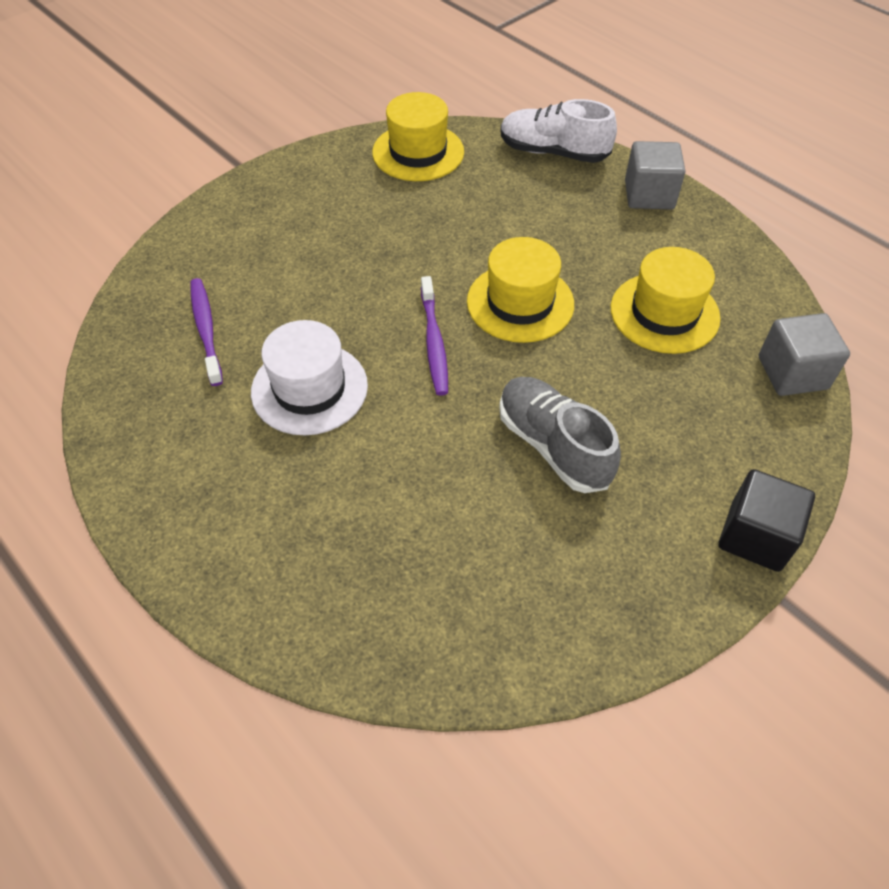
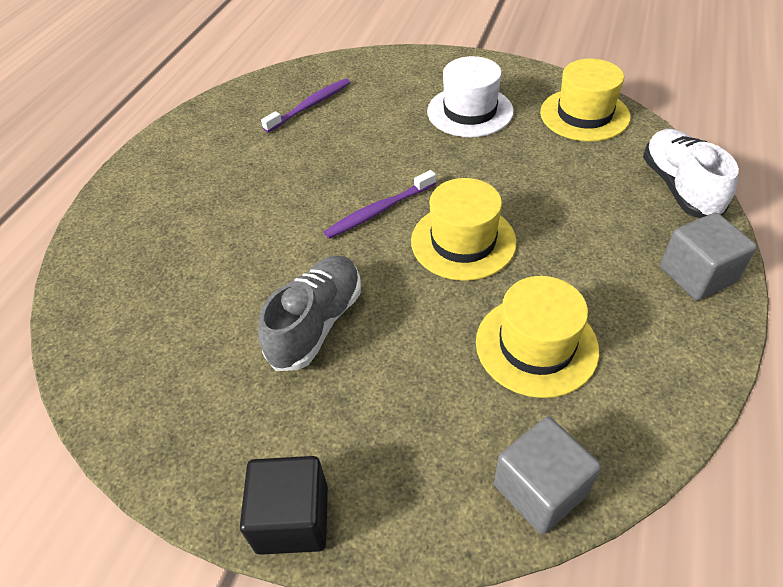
camera: 65 degrees right, 5 degrees down
(309, 388) = (290, 170): white hat -> white hat (470, 111)

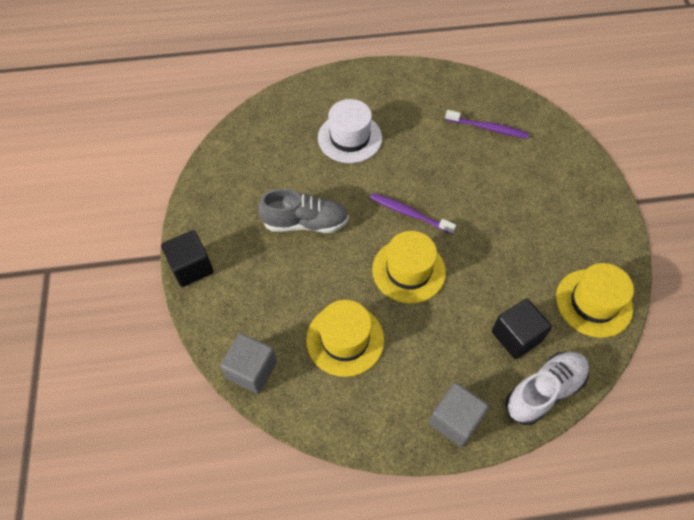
camera: 60 degrees right, 10 degrees up
(470, 111) = (546, 225): white hat -> white hat (349, 138)
(601, 183) = (516, 336): none -> black cube

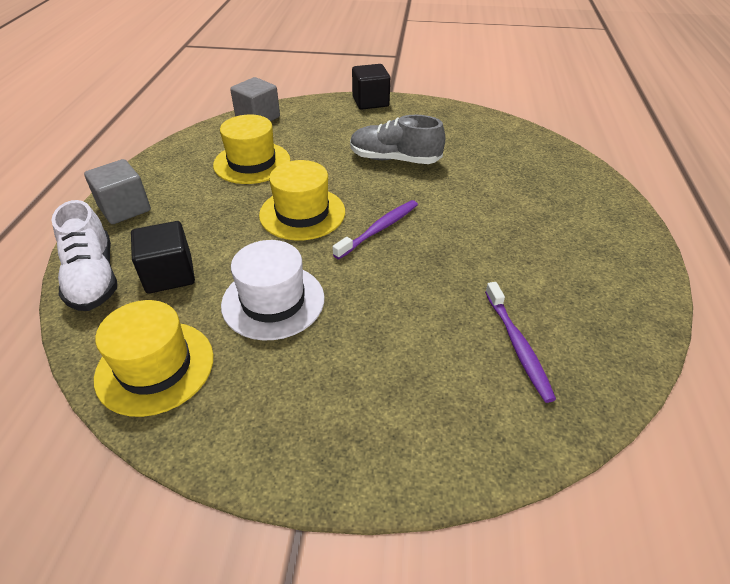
camera: 105 degrees right, 15 degrees down
(305, 223) = (394, 159): grey shoe -> grey shoe turned 90 degrees clockwise
(349, 138) = (512, 205): white hat -> white hat (273, 301)
(487, 128) = (517, 345): purple toothbrush -> purple toothbrush turned 45 degrees counterclockwise

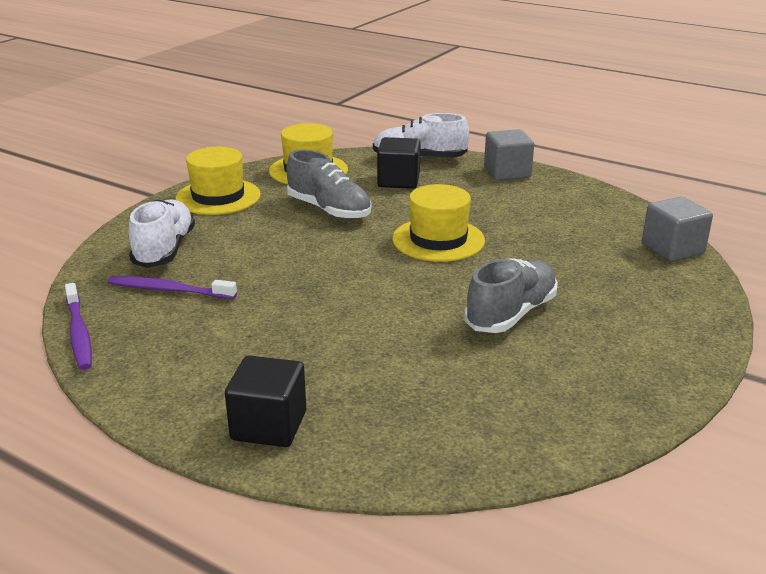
camera: 115 degrees right, 15 degrees down
(252, 163) = (556, 231): yellow hat -> yellow hat (218, 197)
(273, 301) = (329, 210): white hat -> grey shoe
(370, 102) = (702, 339): black cube -> black cube (269, 425)
(379, 229) = (378, 270): purple toothbrush -> purple toothbrush (79, 333)
(451, 398) = (164, 250): none -> white shoe

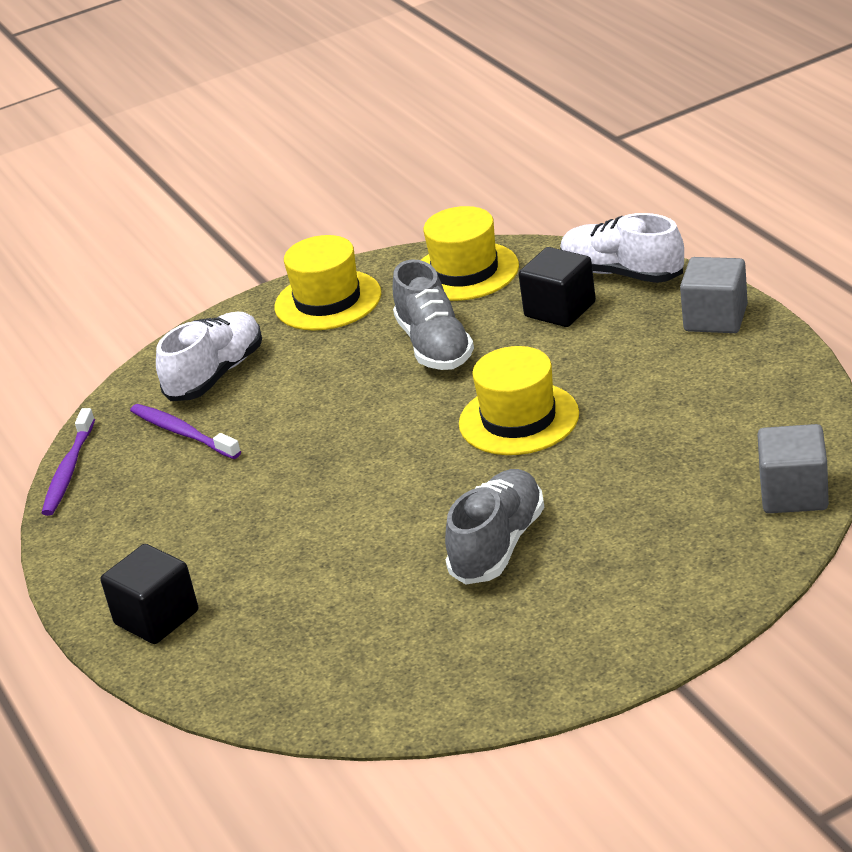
camera: 35 degrees right, 5 degrees up
(511, 314) = (498, 545): grey shoe -> grey shoe turned 45 degrees counterclockwise

